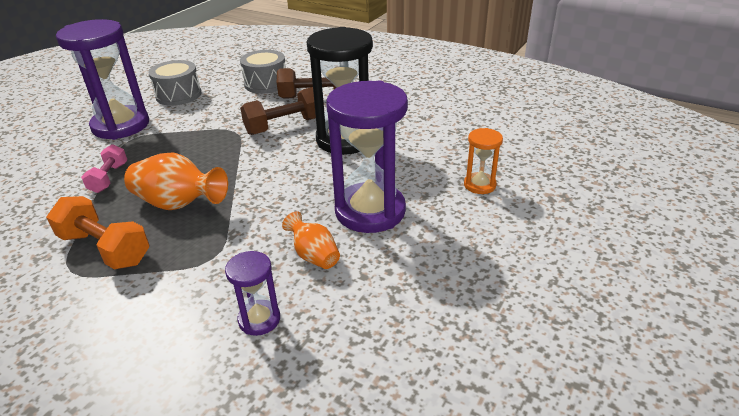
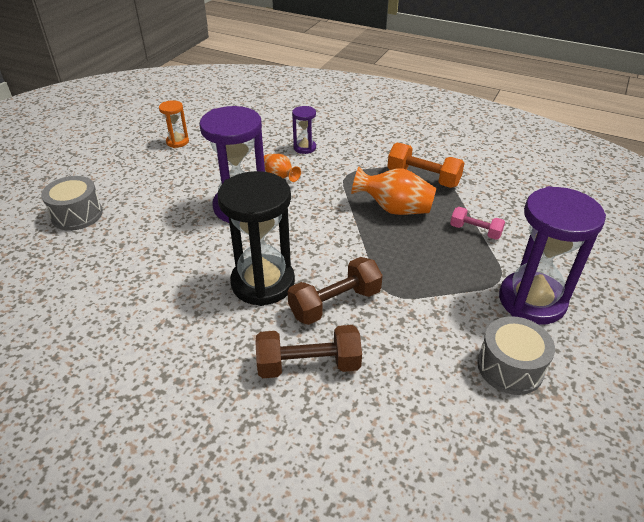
camera: 175 degrees right, 5 degrees up
(109, 178) = (475, 231): pink dumbbell -> pink dumbbell turned 60 degrees counterclockwise
(266, 83) = (393, 402): grey drum -> grey drum (77, 215)
(479, 185) = (144, 231): orange hourglass -> orange hourglass (177, 142)

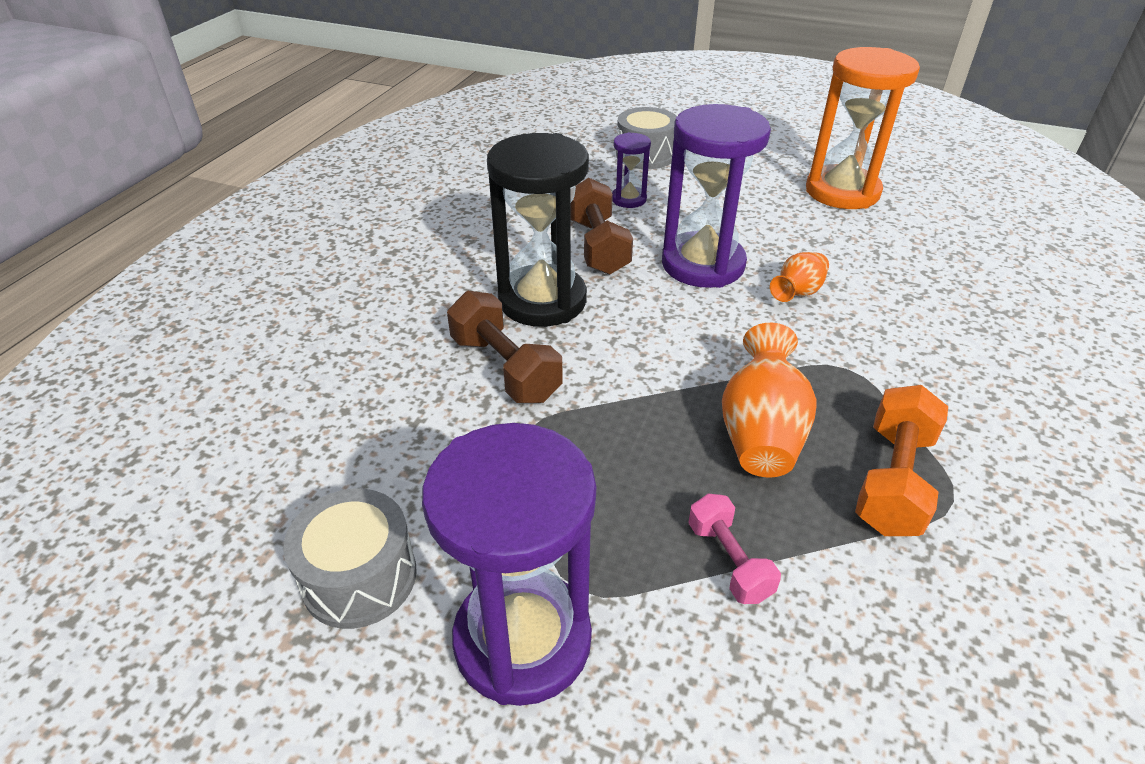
camera: 85 degrees right, 0 degrees up
(177, 142) = (842, 192): orange hourglass -> orange hourglass, size x2.10
(304, 148) = (906, 312): purple hourglass -> purple hourglass (629, 199)
(308, 365) = (394, 351): brown dumbbell -> brown dumbbell (598, 246)
(475, 231) = (728, 561): pink dumbbell -> pink dumbbell turned 45 degrees counterclockwise

